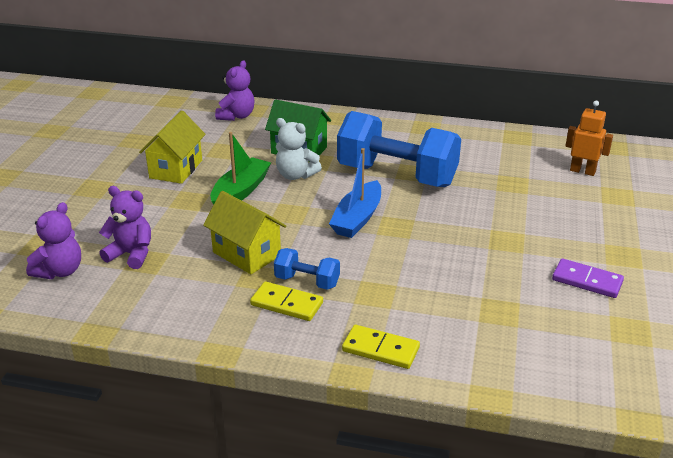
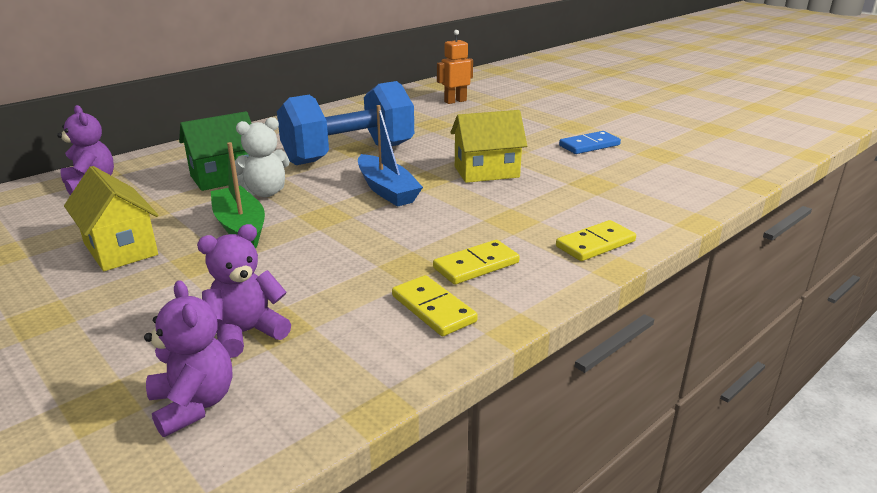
camera: 55 degrees left, 5 degrees down
(214, 309) = (433, 309): none -> yellow domino
(246, 254) = (361, 259): yellow house -> yellow house (486, 172)
(307, 281) = (452, 244): blue dumbbell -> none
(587, 281) = (589, 145): purple domino -> blue domino

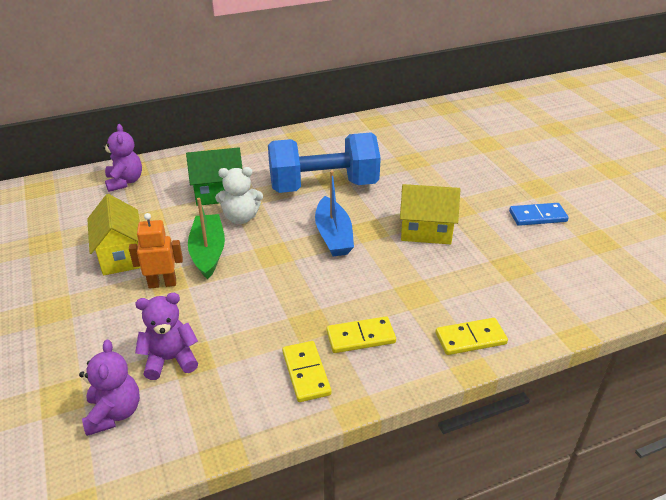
camera: 20 degrees right, 10 degrees up
(455, 101) = (446, 133): orange robot -> orange robot (162, 283)

